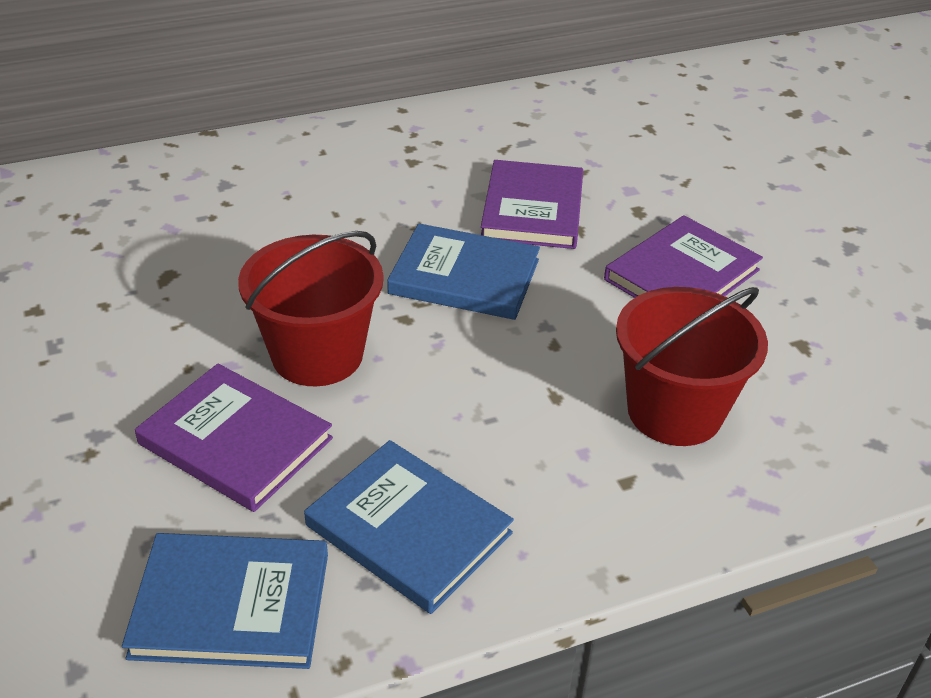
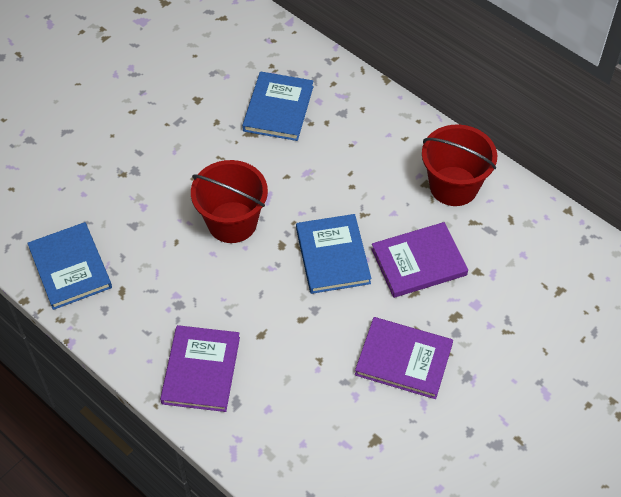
camera: 65 degrees right, 15 degrees up
(236, 441) = (158, 221): purple book -> purple book (201, 370)
(409, 529) = (141, 311): blue book -> blue book (278, 108)
(674, 411) = (280, 392): red bucket -> red bucket (453, 186)

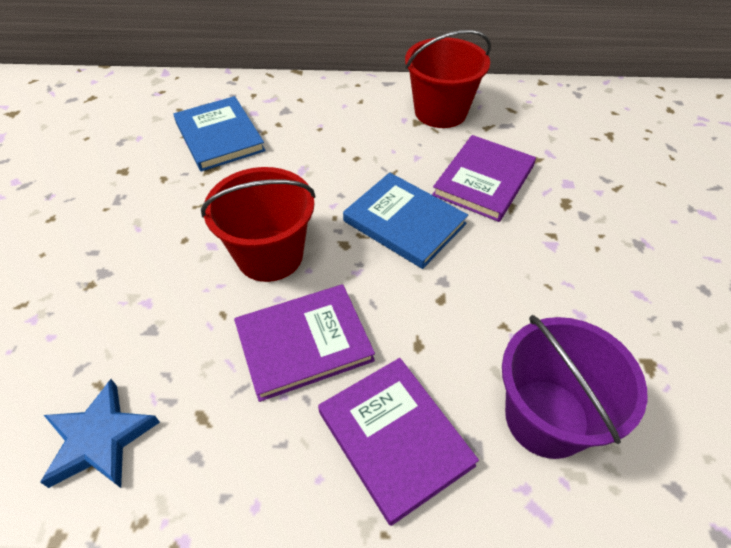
camera: 40 degrees left, 5 degrees down
(70, 268) = (100, 439): blue book -> blue star
(286, 419) = (546, 418): none -> purple bucket
(403, 360) = (574, 268): purple book -> purple book (304, 343)

